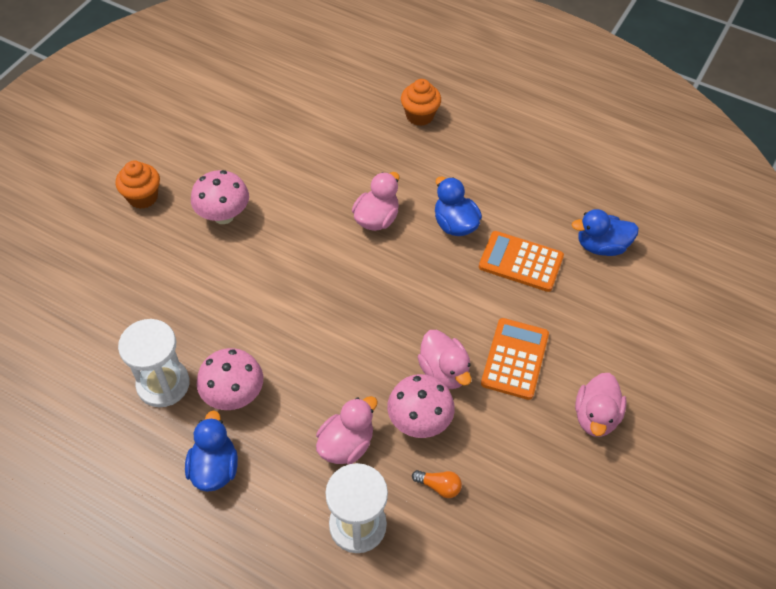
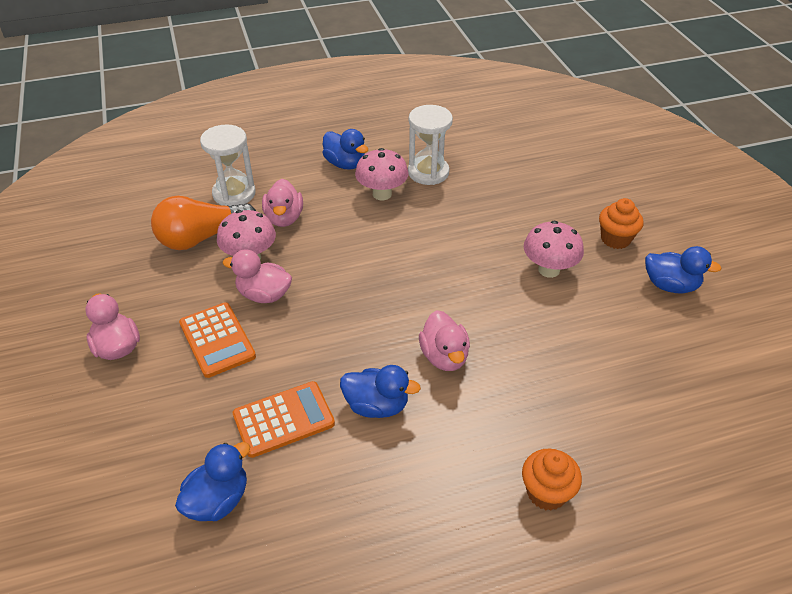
camera: 135 degrees right, 10 degrees down
(173, 143) = (670, 285): none -> blue duck
(439, 486) = (202, 238): orange light bulb -> orange light bulb, size x2.46

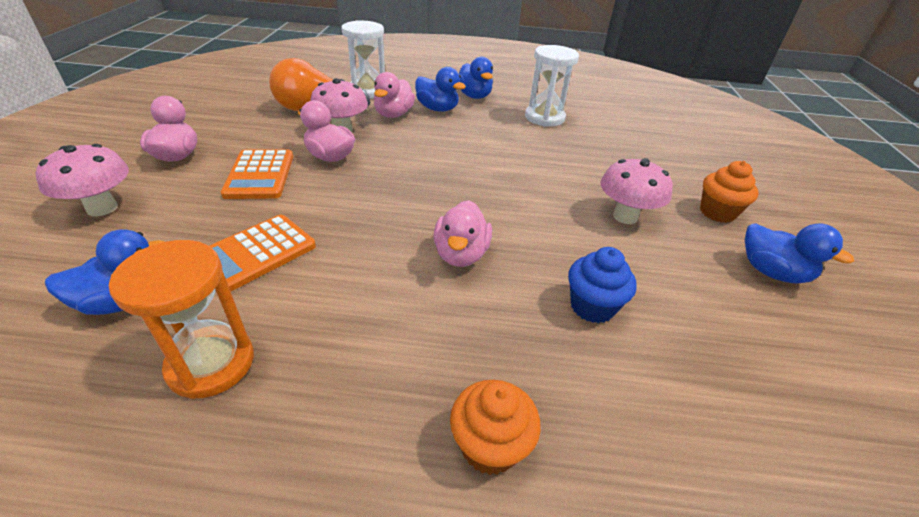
camera: 20 degrees right, 5 degrees down
(283, 419) = (256, 253): orange calculator -> orange calculator turned 135 degrees clockwise
(329, 517) = (211, 363): none -> orange hourglass
(377, 406) = (356, 274): blue duck -> blue duck (437, 109)
(382, 194) = (491, 121): pink mushroom -> pink mushroom (102, 208)
(561, 365) = (592, 306): none -> blue cupcake

